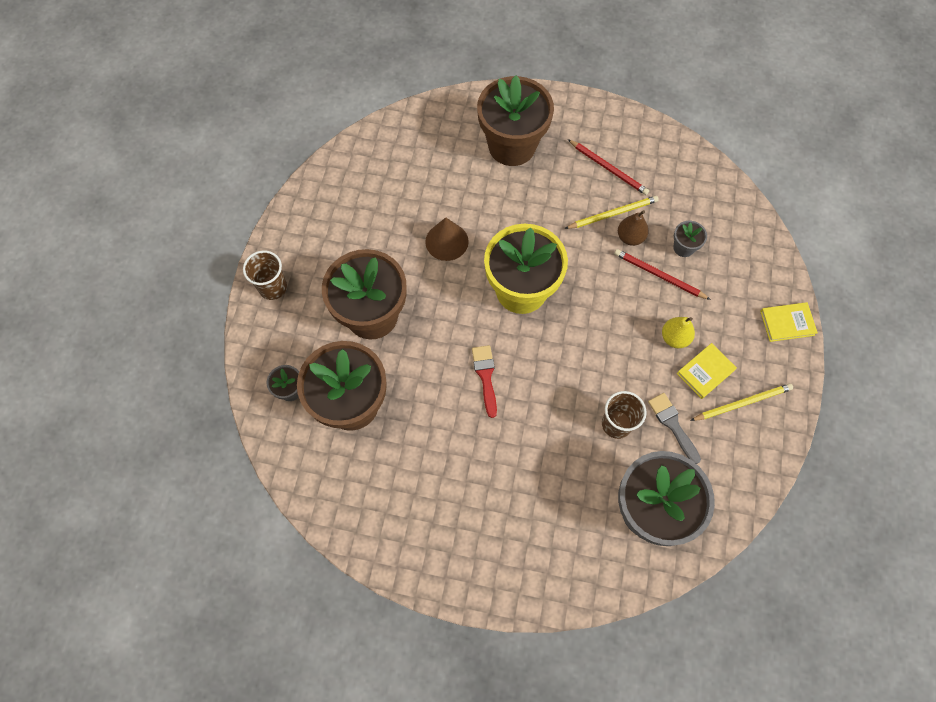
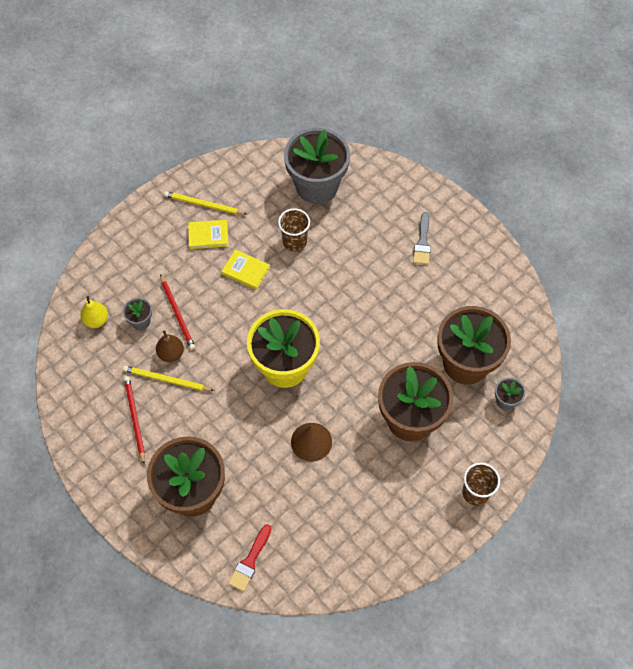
camera: 145 degrees left, 5 degrees down
(485, 376) = (358, 323): red brush -> red brush (250, 561)
(672, 424) = (259, 220): grey brush -> grey brush (422, 242)
(674, 338) = (208, 267): yellow pear -> yellow pear (96, 320)
(787, 323) = (125, 230): yellow book -> yellow book (245, 270)

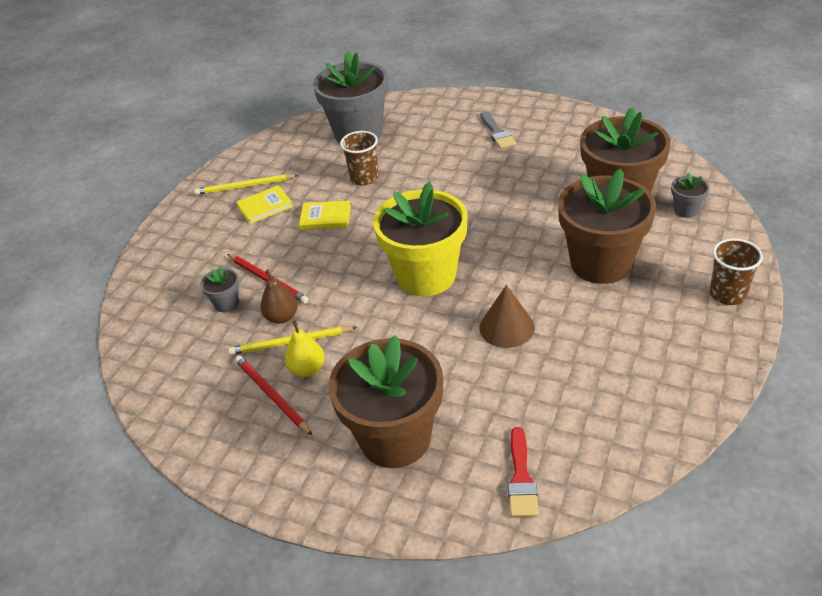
camera: 20 degrees left, 20 degrees down
(96, 320) = (169, 323): yellow pear -> yellow pear (307, 369)

